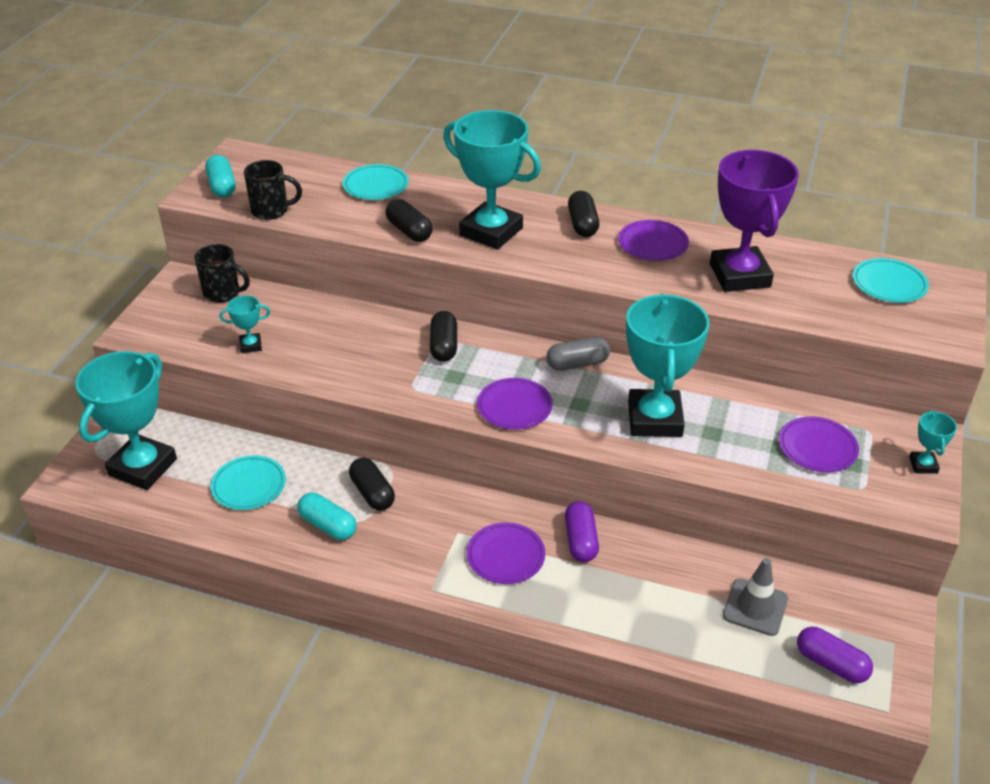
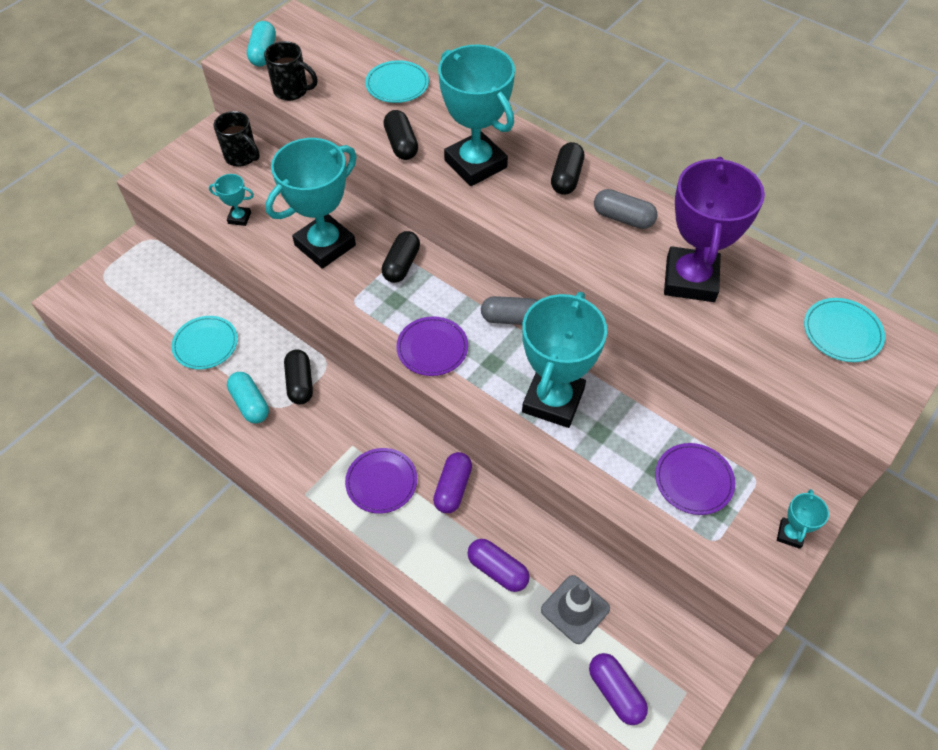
camera: 20 degrees right, 15 degrees up
(143, 467) = (132, 301): turquoise trophy -> turquoise trophy (325, 245)
(653, 243) = (623, 218): purple plate -> grey capsule
(663, 597) = (497, 570): none -> purple capsule

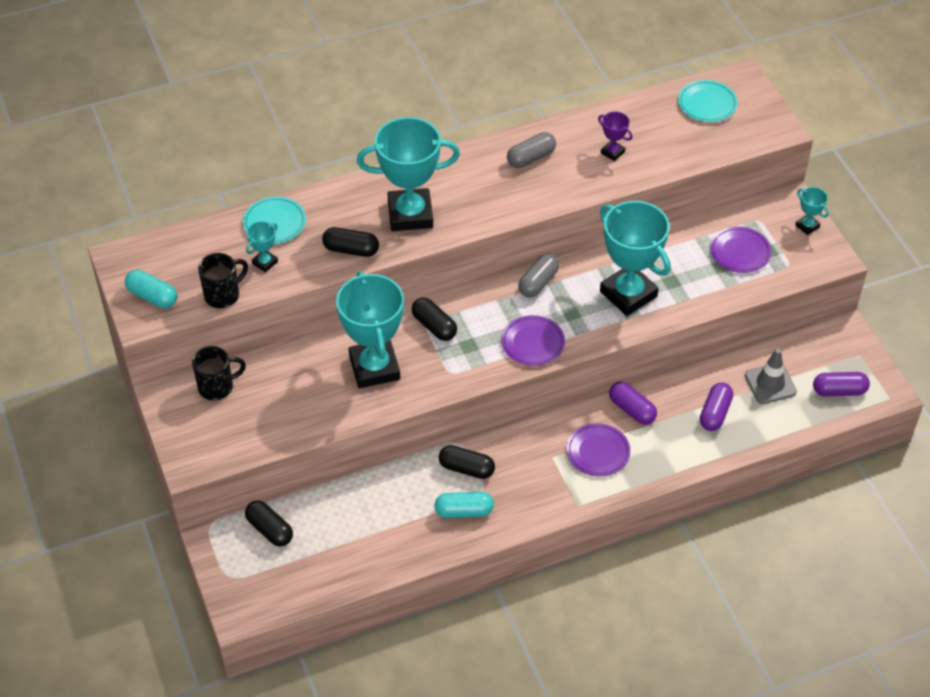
camera: 60 degrees left, 5 degrees down
(205, 344) = (376, 522): turquoise plate -> none
(239, 218) = (295, 415): turquoise trophy -> turquoise trophy (265, 262)
(497, 570) = (715, 413): purple capsule -> purple capsule turned 45 degrees counterclockwise
(566, 178) = (466, 169): black capsule -> black capsule (270, 530)
(690, 279) = (612, 152): purple trophy -> purple trophy, size x0.43

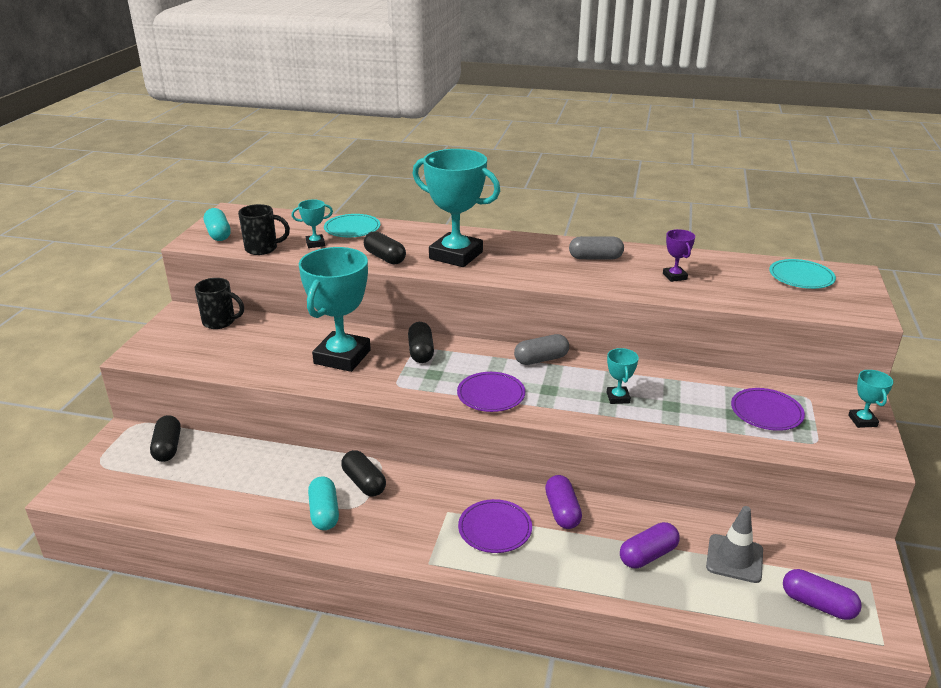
camera: 35 degrees right, 20 degrees down
(464, 511) = (324, 513): turquoise capsule -> turquoise capsule turned 45 degrees clockwise
(628, 294) = (618, 398): turquoise trophy -> turquoise trophy, size x0.43

